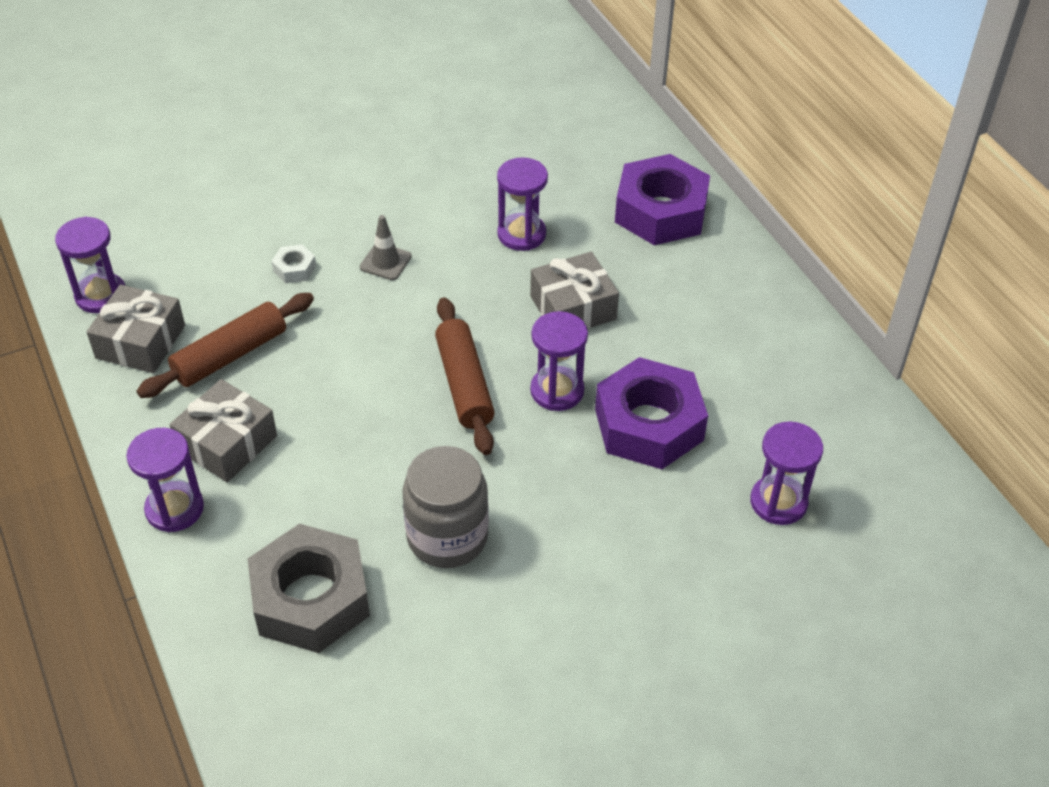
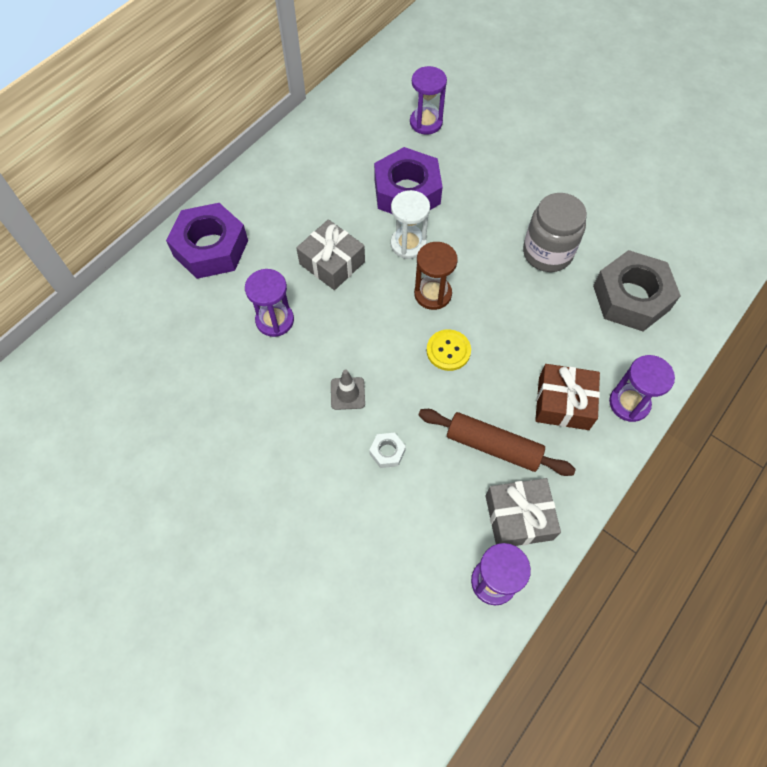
camera: 115 degrees left, 15 degrees up
(227, 443) = (563, 403): grey gift -> brown gift
(374, 366) = (448, 351): none -> yellow button
(464, 384) = (432, 294): brown rolling pin -> brown hourglass
(557, 391) = (408, 244): purple hourglass -> white hourglass

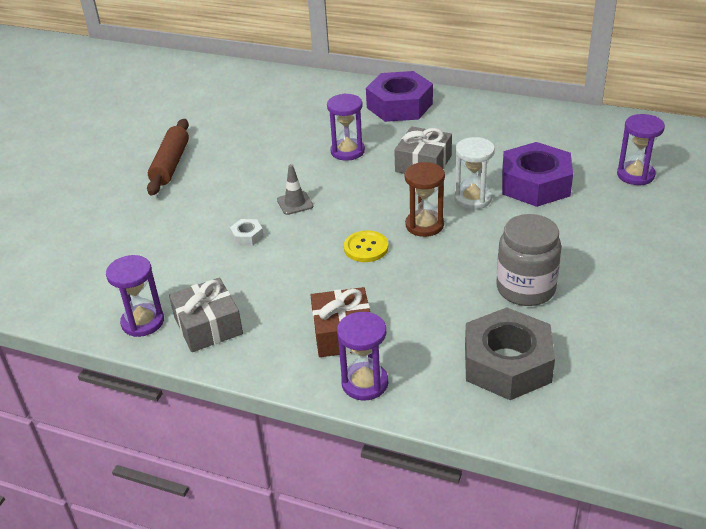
camera: 75 degrees right, 25 degrees down
(493, 446) = (275, 296): brown rolling pin -> brown rolling pin (170, 164)

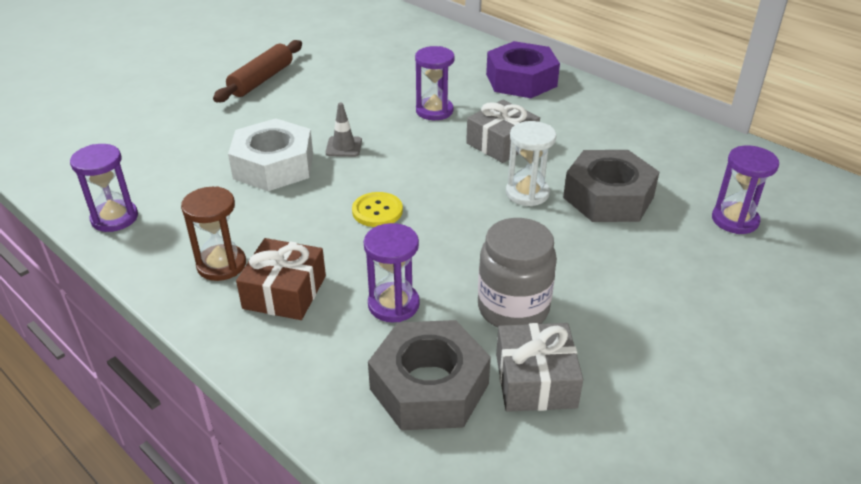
camera: 20 degrees right, 0 degrees up
(208, 326) = (167, 241): grey gift -> grey gift (535, 380)
(247, 236) = (273, 166): white nut -> white nut, size x2.41
(365, 383) = (264, 353): purple hourglass -> purple hourglass (393, 304)
(424, 225) = (455, 206): brown hourglass -> brown hourglass (221, 265)
(535, 184) = (608, 197): purple nut -> grey nut

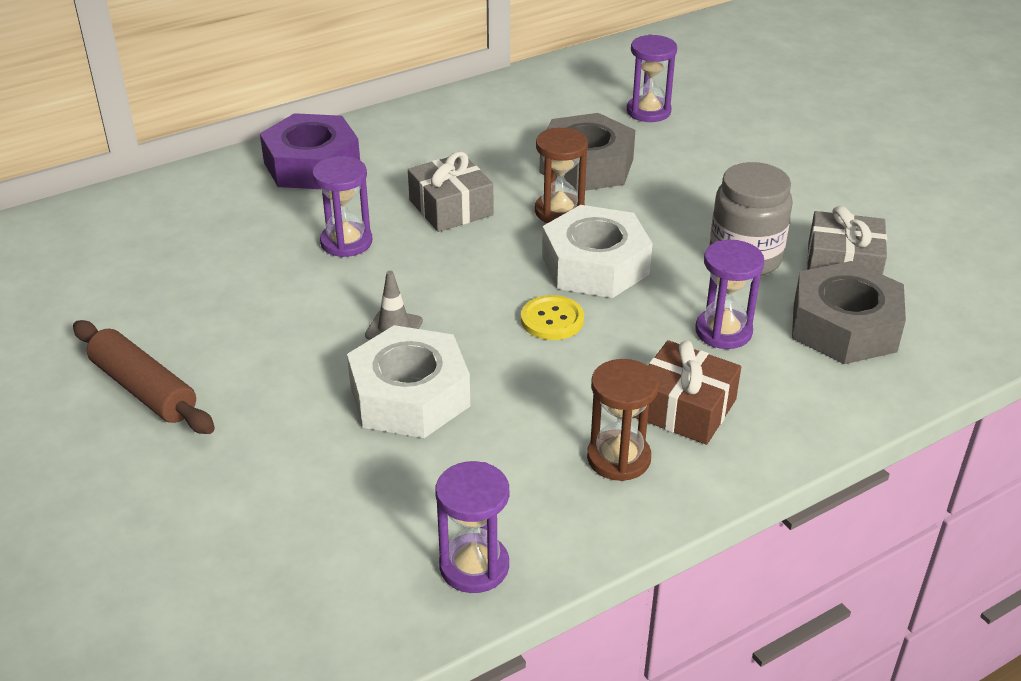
camera: 75 degrees left, 0 degrees up
(459, 222) = (595, 265): none -> white nut
(527, 193) = (559, 211): white hourglass -> brown hourglass

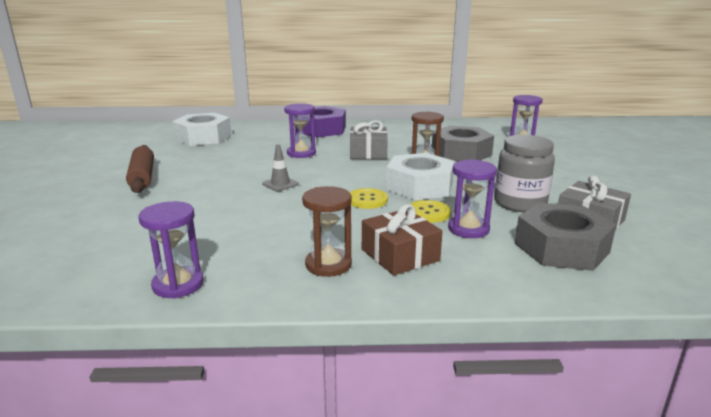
camera: 30 degrees right, 15 degrees down
(410, 396) = (251, 208): white nut -> white nut (203, 137)
(652, 317) = (428, 213): none -> yellow button

